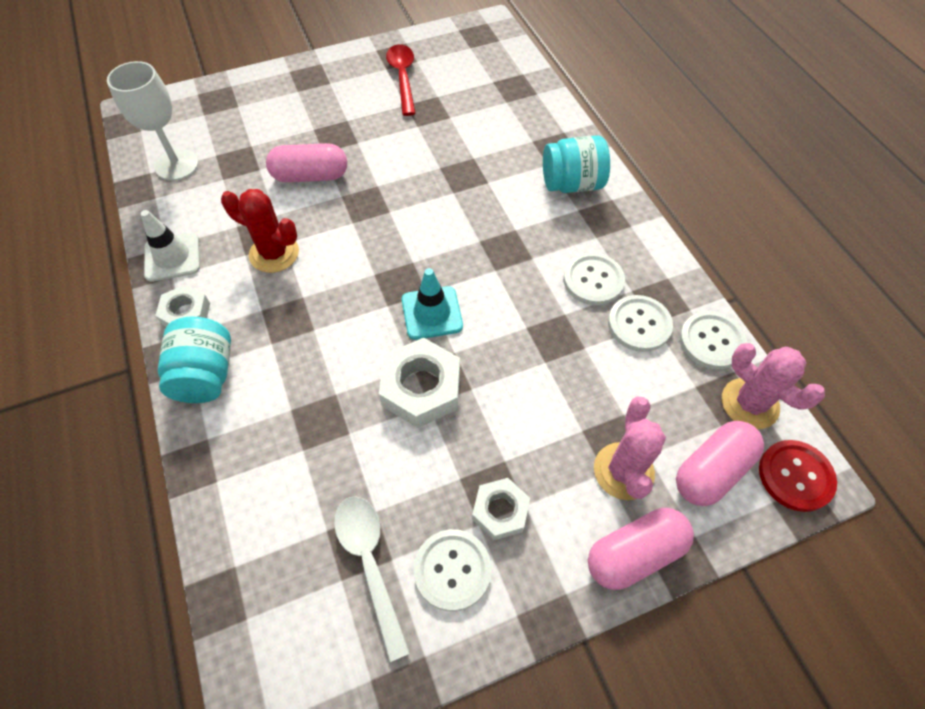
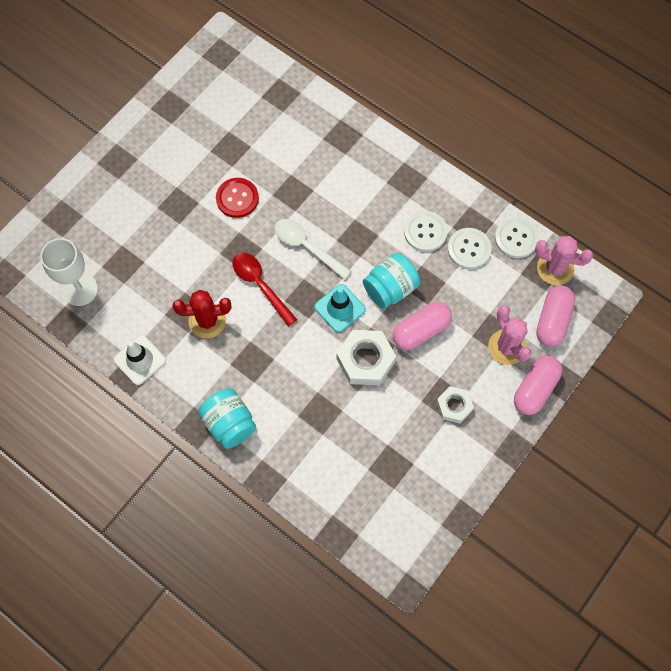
camera: 30 degrees left, 10 degrees up
(186, 313) = (183, 393): white nut -> none
(310, 176) = (186, 248): pink capsule -> pink capsule (421, 331)
(370, 563) = (403, 472): white spoon -> white spoon (306, 247)
(403, 78) = (191, 126): red spoon -> red spoon (260, 285)
(452, 570) = (448, 450): white button -> none
(572, 184) = (371, 163): turquoise jar -> turquoise jar (390, 289)
(795, 476) = (597, 300): red button -> red button (237, 198)

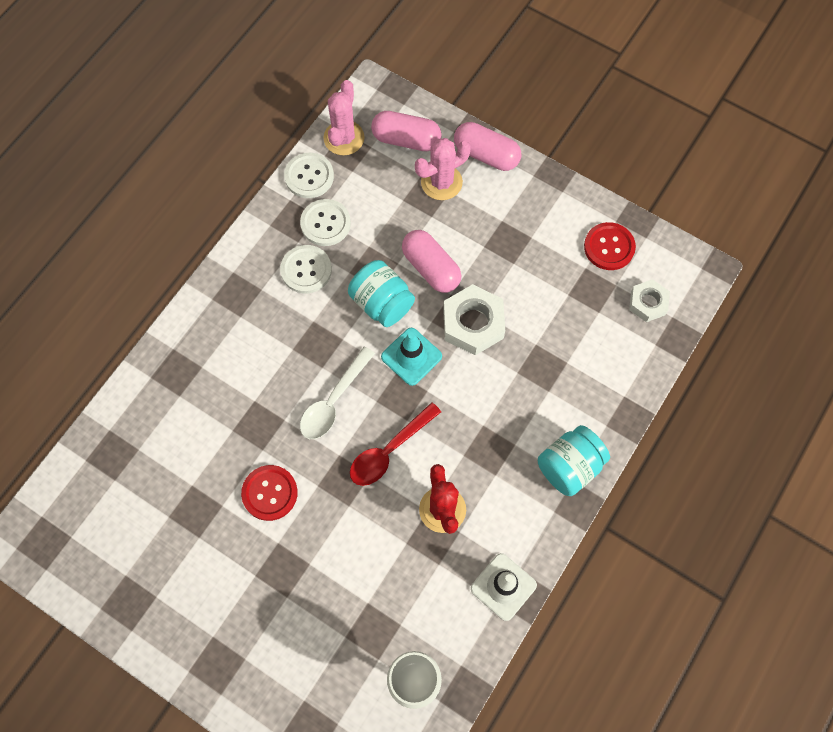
camera: 95 degrees left, 0 degrees up
(433, 488) = (609, 247): none -> red button
(454, 406) = (515, 231): white nut -> white nut (648, 303)

